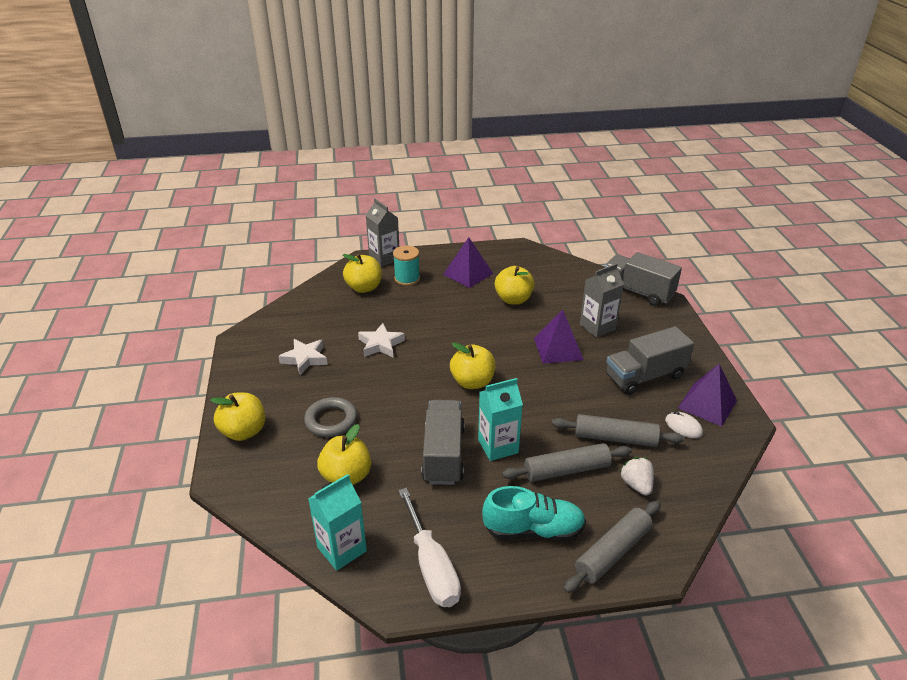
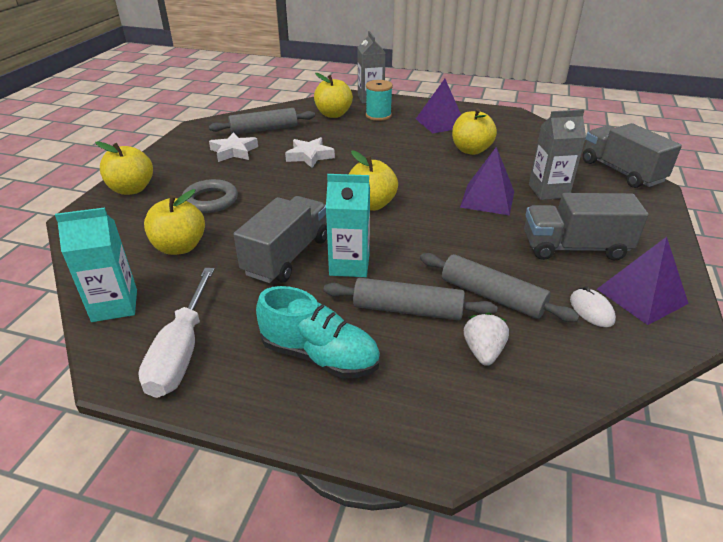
camera: 25 degrees right, 0 degrees up
(613, 552) = (396, 414): grey rolling pin -> grey rolling pin (264, 129)

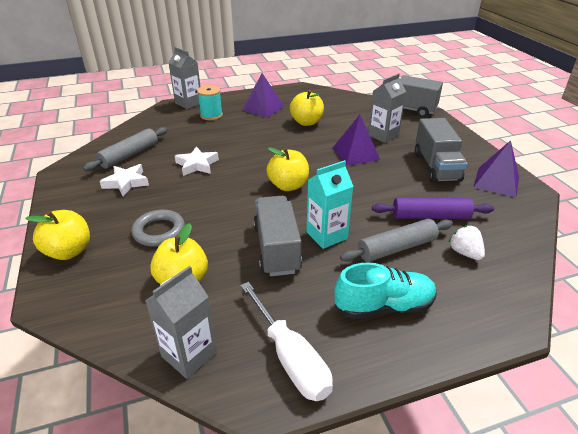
camera: 35 degrees left, 0 degrees up
(115, 305) = (189, 354): turquoise carton -> grey carton
(333, 114) = (174, 124): yellow apple -> none
(492, 296) = (430, 216): grey rolling pin -> purple rolling pin
(574, 248) = (436, 167): grey truck -> grey truck turned 60 degrees counterclockwise
(591, 310) = (484, 201): white mouse -> none

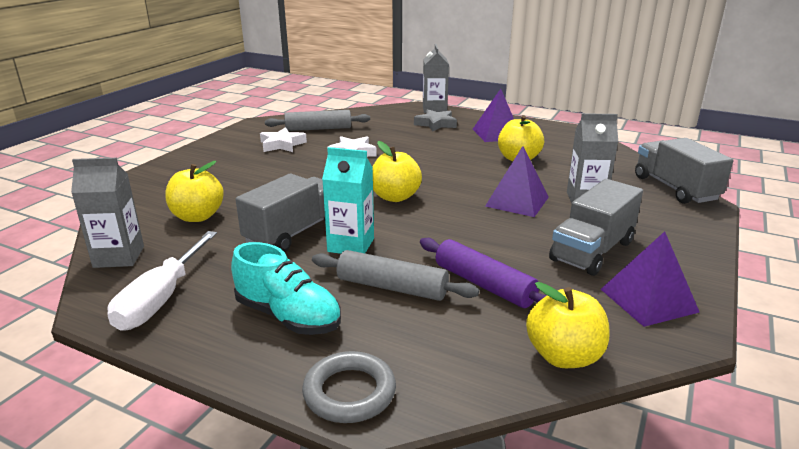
camera: 45 degrees right, 10 degrees down
(69, 251) = (175, 168): yellow apple -> yellow apple (563, 356)
(159, 231) = (242, 182): grey ring -> grey ring (349, 392)
(211, 115) = (436, 124): turquoise spool -> grey star
(464, 253) = (453, 331): white strawberry -> none

